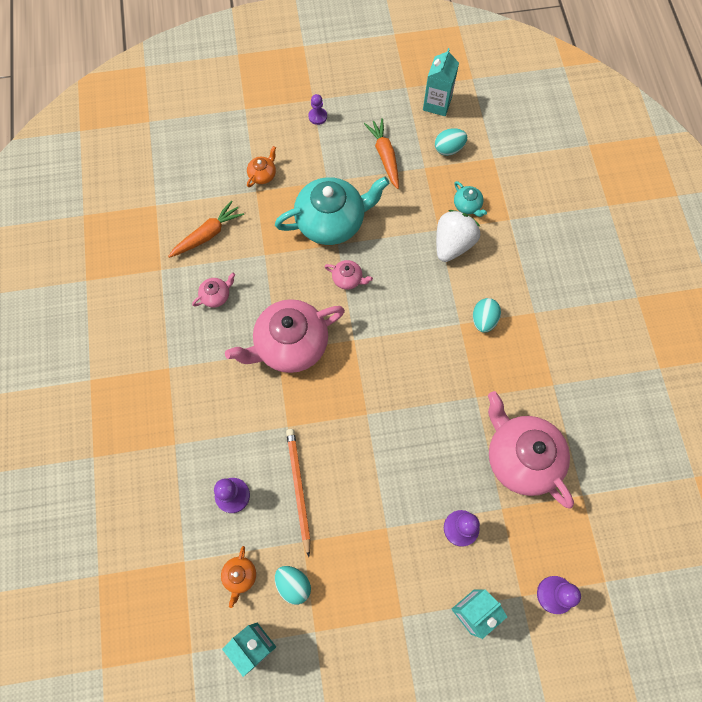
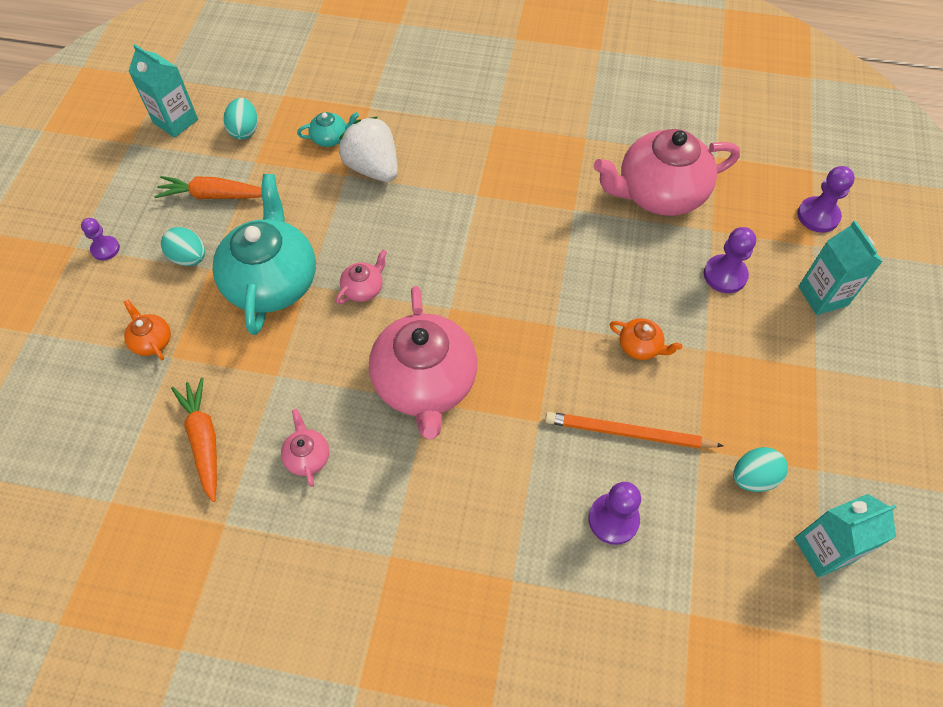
camera: 70 degrees left, 10 degrees down
(240, 576) = (727, 542): orange teapot -> orange teapot (640, 346)
(483, 320) = (483, 171): turquoise egg -> turquoise egg (189, 258)

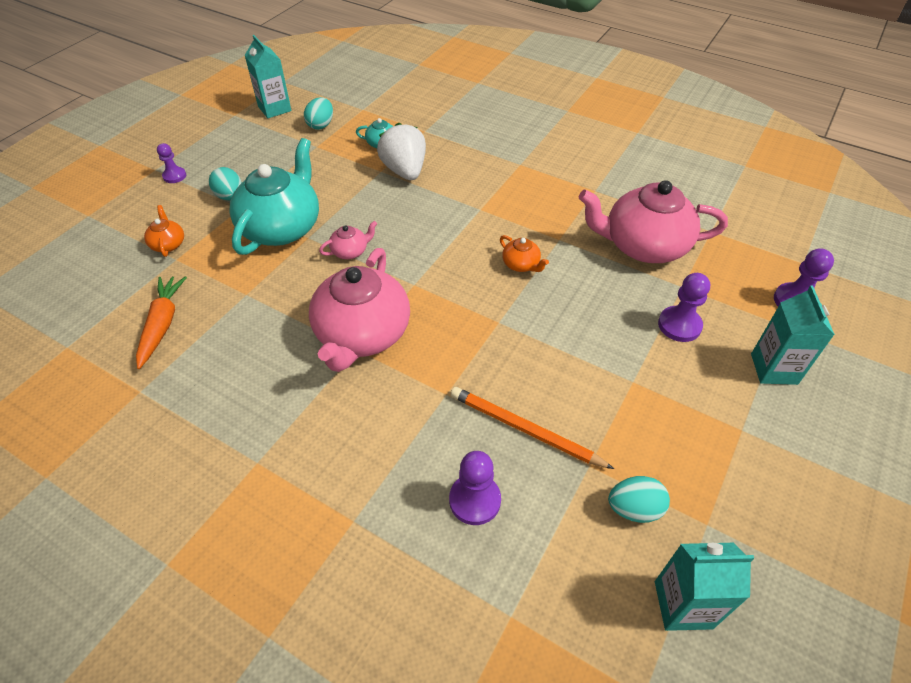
camera: 20 degrees right, 10 degrees down
(213, 195) = (272, 161): orange carrot -> none
(307, 456) = (234, 361): pink teapot -> none
(640, 346) = (570, 361): orange teapot -> orange teapot (521, 265)

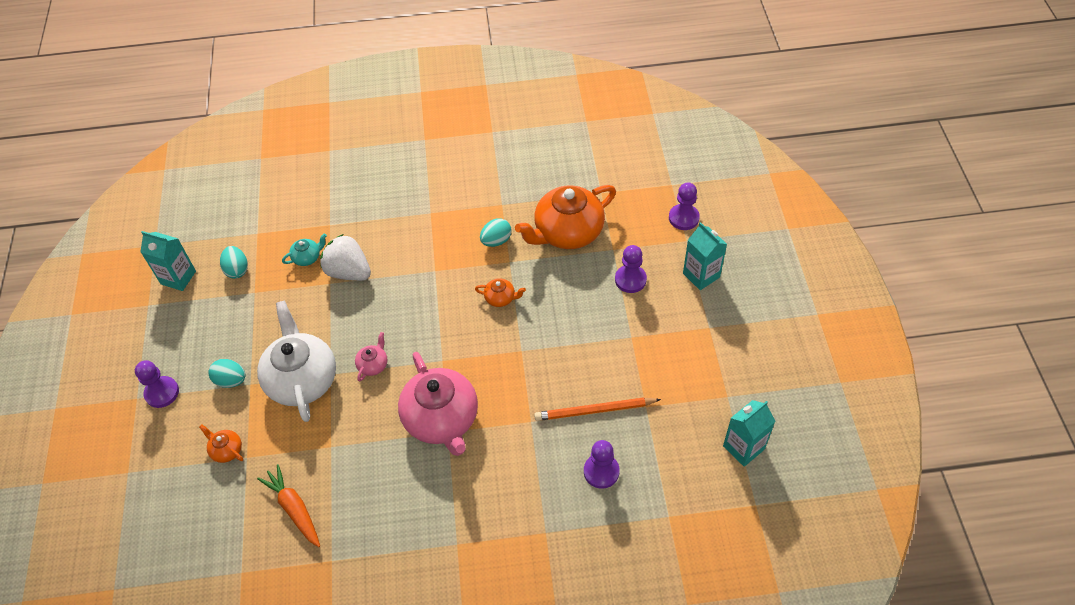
camera: 35 degrees left, 5 degrees up
(174, 176) = (162, 393): purple pawn -> purple pawn, size x1.53
(282, 227) = (302, 379): turquoise teapot -> white teapot
(634, 509) = (686, 414): turquoise egg -> turquoise egg (496, 241)
(643, 246) = (567, 232): pink teapot -> orange teapot

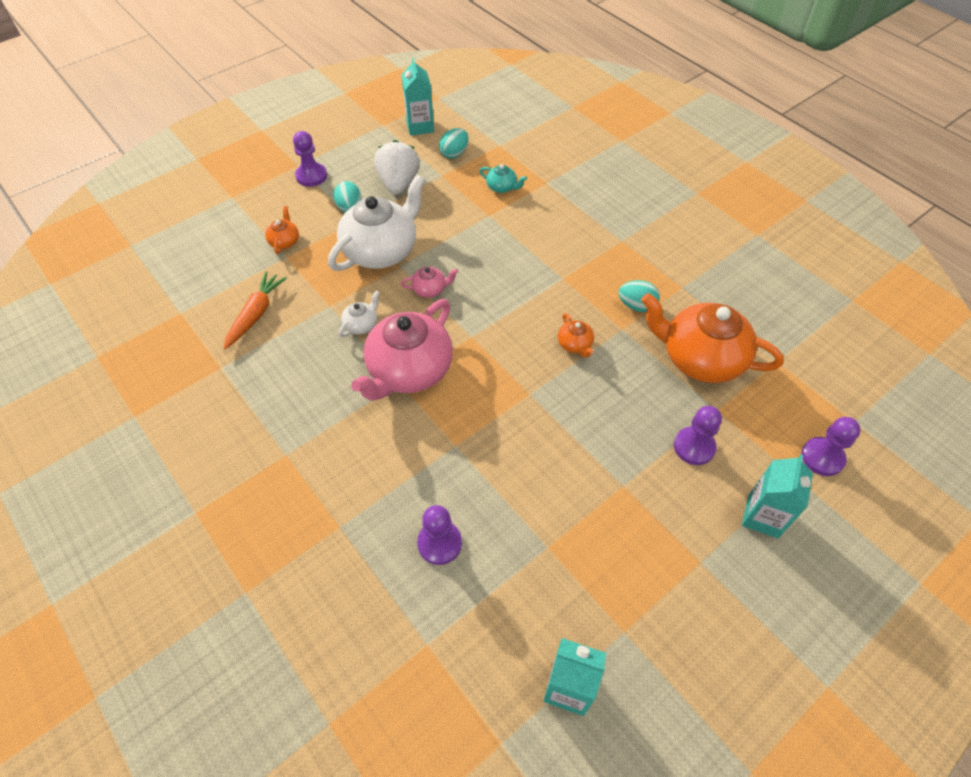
camera: 55 degrees right, 0 degrees up
(349, 272) = (510, 221): white strawberry -> white strawberry (398, 183)
(370, 431) = (361, 324): none -> white teapot
(594, 411) = (507, 498): orange pencil -> none

